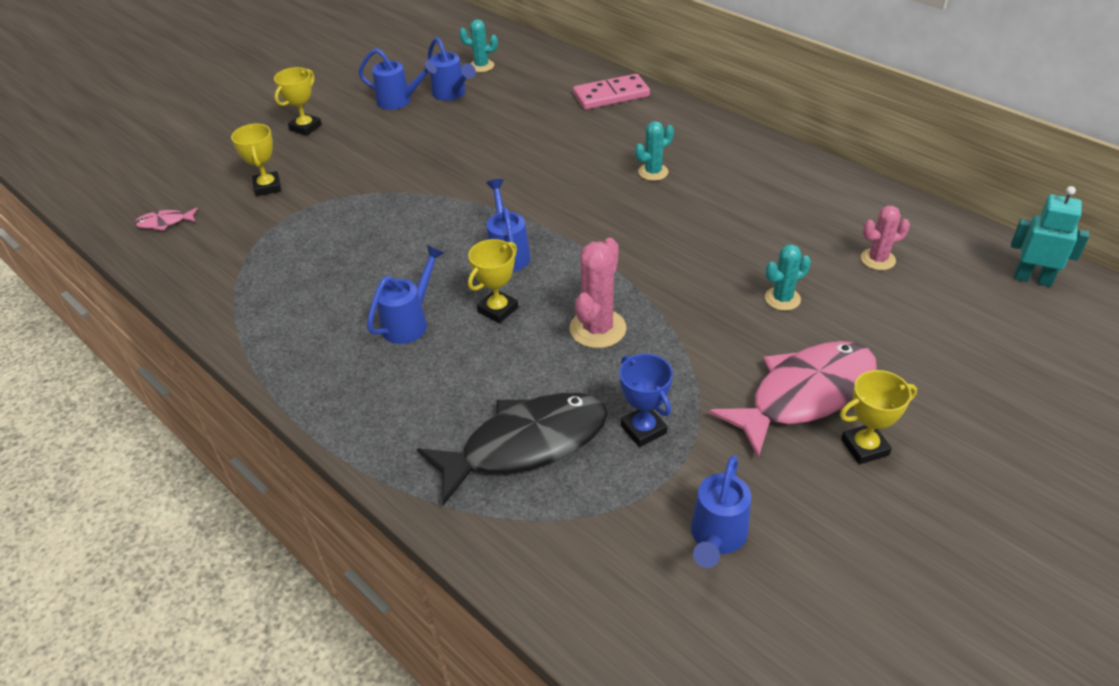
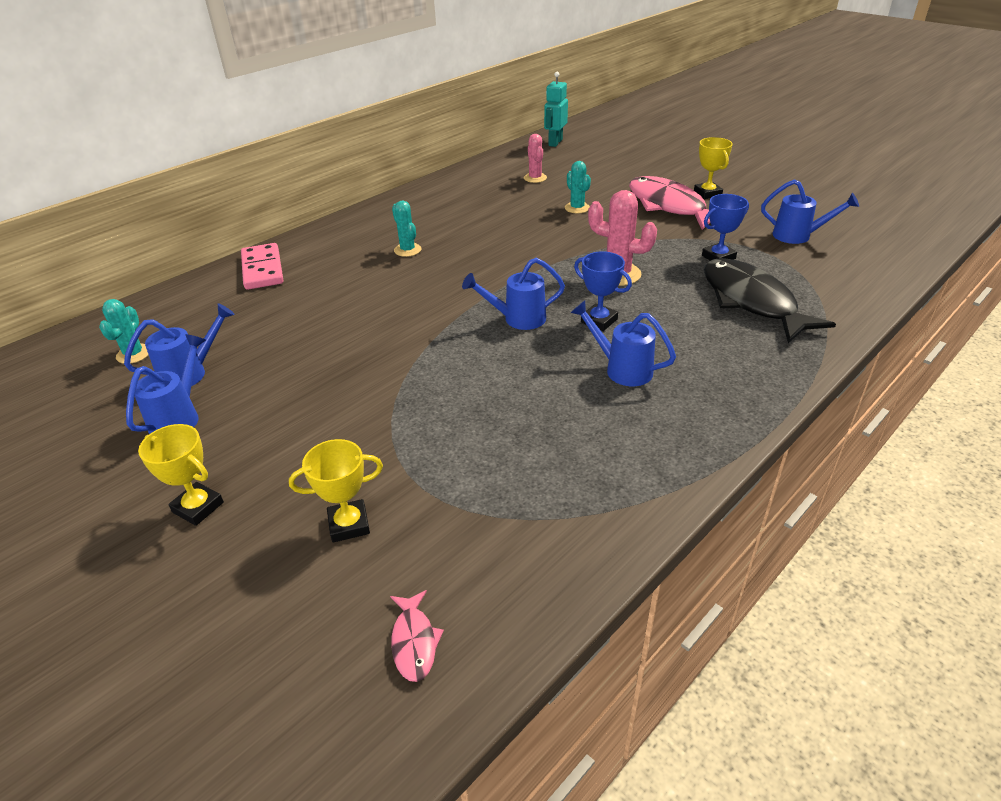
camera: 90 degrees left, 5 degrees down
(497, 309) = (599, 321): yellow trophy -> blue trophy

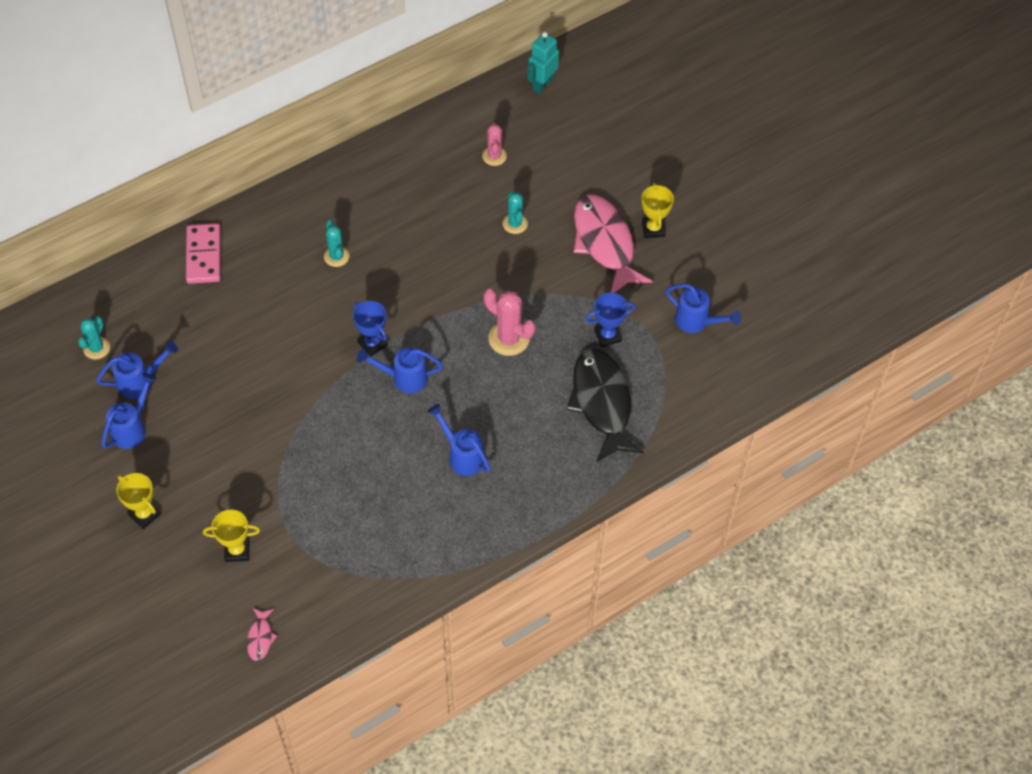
camera: 10 degrees right, 20 degrees up
(599, 321) = (467, 396): blue trophy -> blue trophy (372, 344)

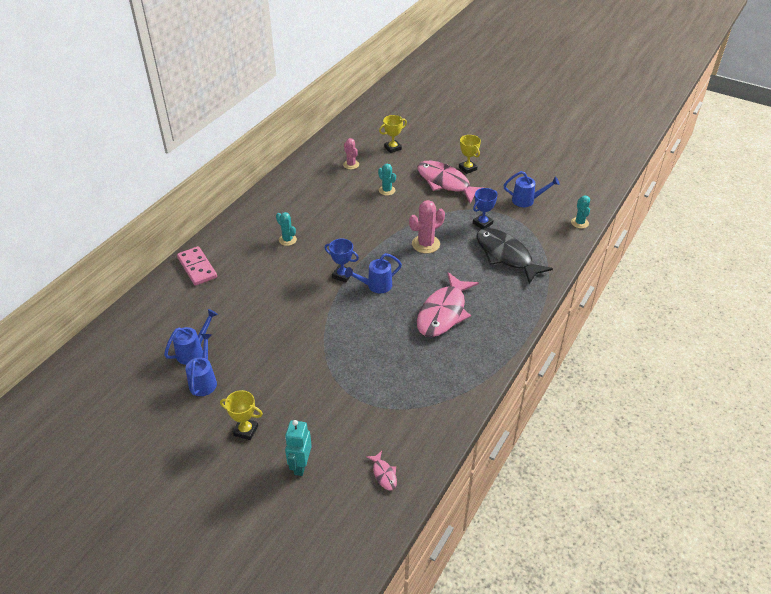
camera: 25 degrees left, 15 degrees down
(96, 348) = (149, 343): turquoise cactus -> turquoise cactus (579, 223)
(237, 550) = (329, 425): yellow trophy -> yellow trophy (392, 148)
(462, 455) = (443, 313): blue watering can -> pink fish
(509, 338) = (425, 244): pink cactus -> pink cactus turned 45 degrees counterclockwise
(542, 84) = (355, 127): turquoise robot -> turquoise robot (300, 465)

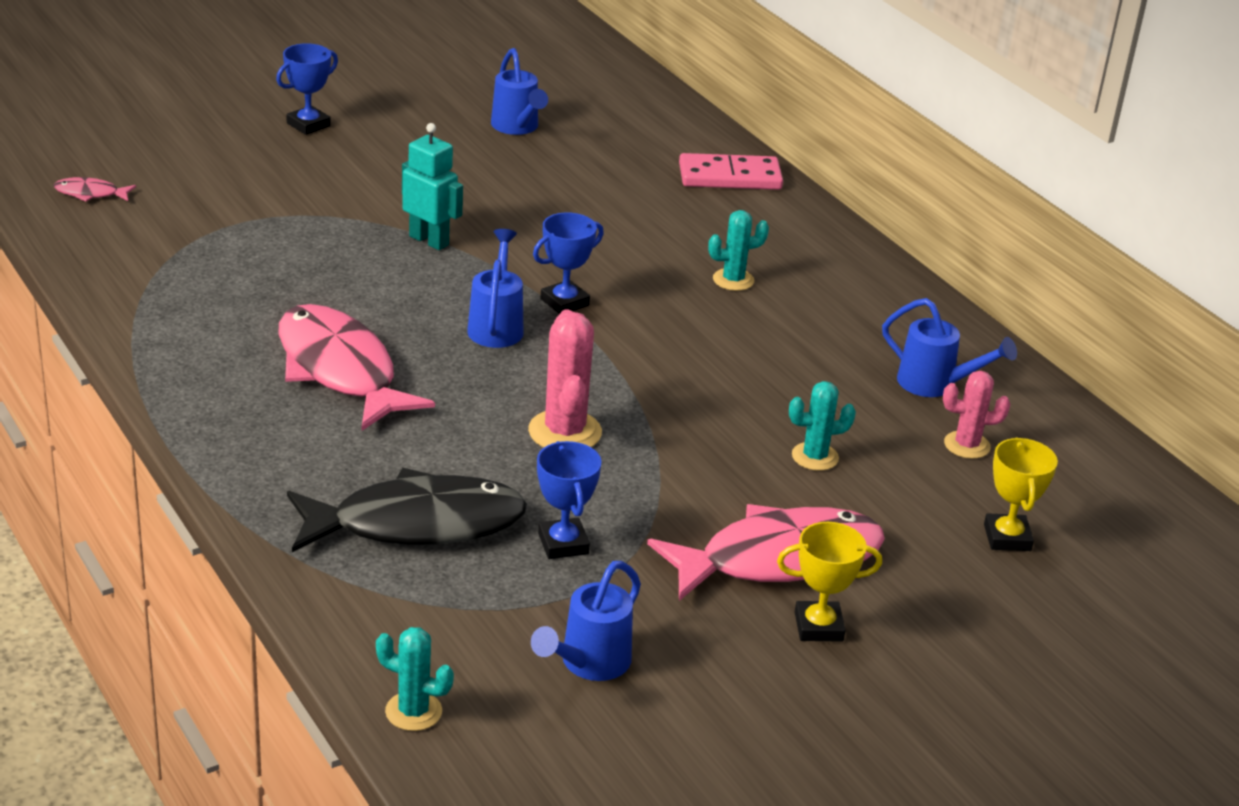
camera: 115 degrees right, 10 degrees down
(204, 381) = (443, 120): blue watering can -> blue watering can (935, 384)
(245, 430) = (308, 125): yellow trophy -> blue trophy
(300, 465) = (193, 143): turquoise robot -> turquoise robot (429, 240)

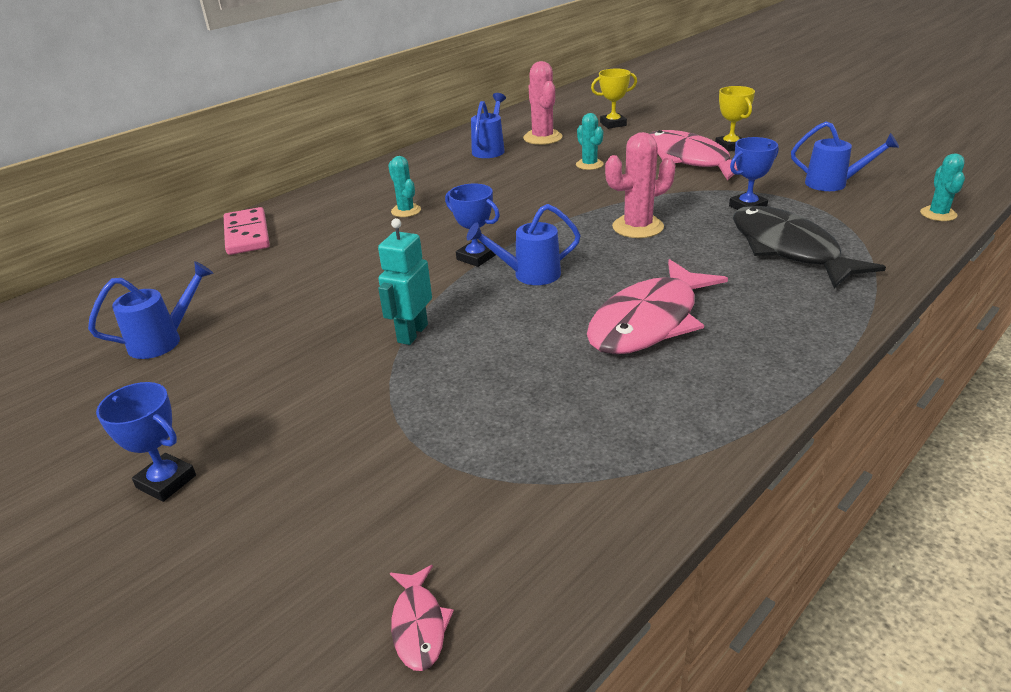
camera: 100 degrees left, 0 degrees up
(967, 445) = (542, 138): pink cactus -> pink cactus, size x1.56

